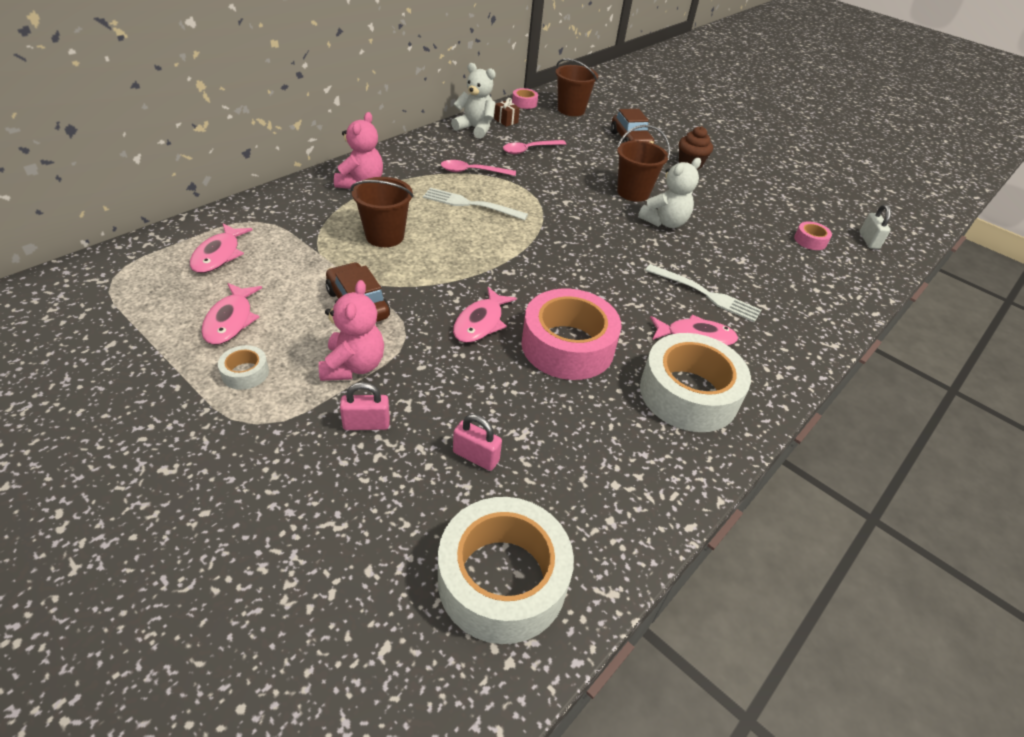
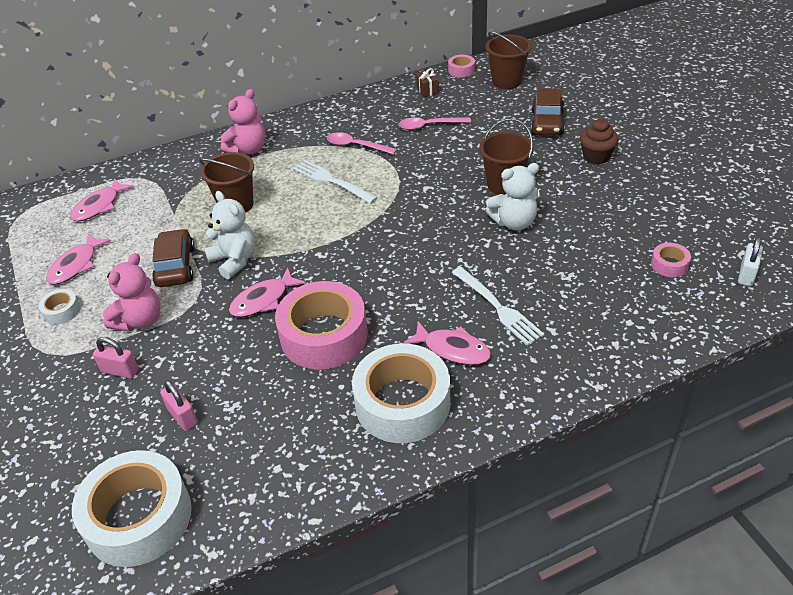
camera: 30 degrees right, 0 degrees up
(475, 128) = (390, 98): white teddy bear -> white teddy bear (234, 260)

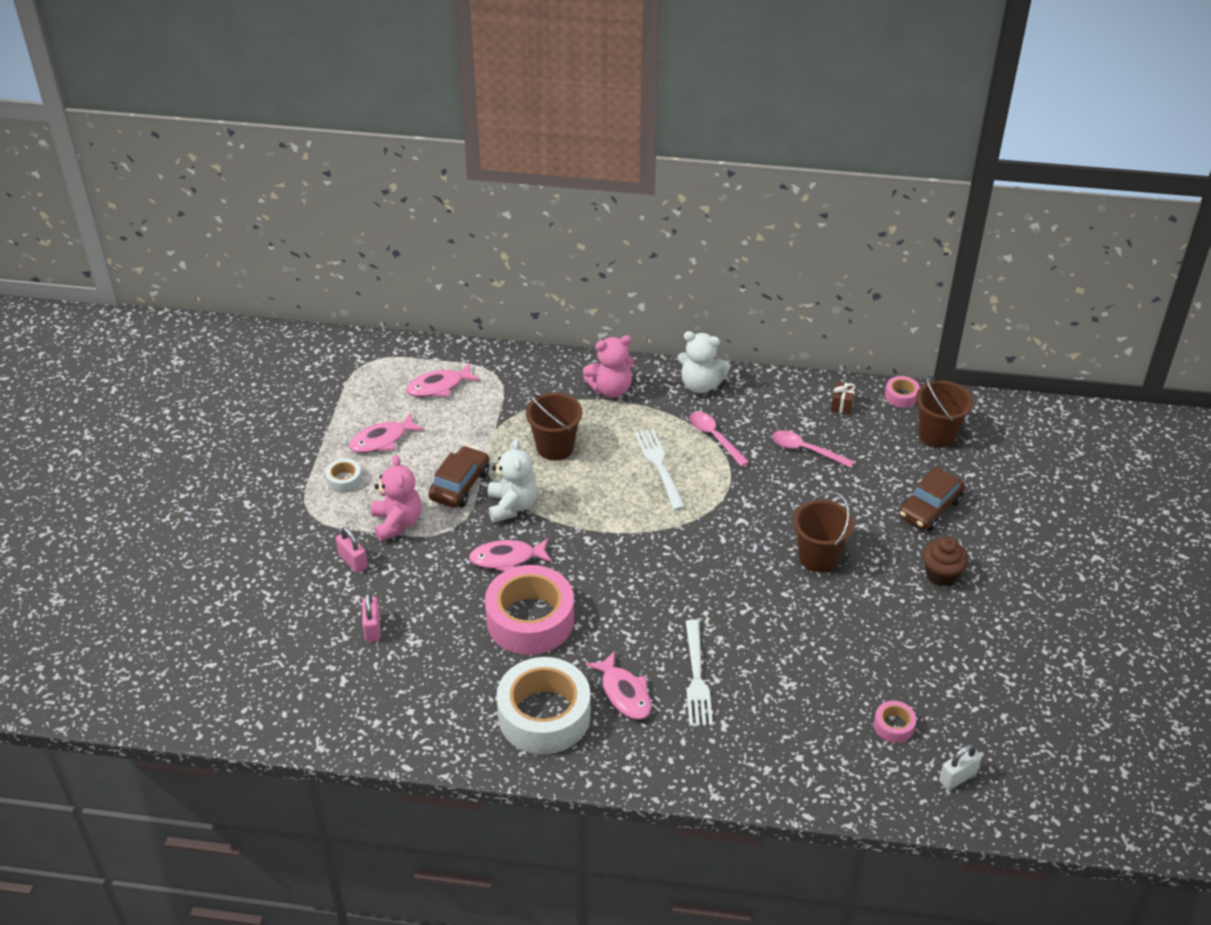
camera: 30 degrees right, 0 degrees up
(138, 517) = (290, 690): white tape -> none
(140, 320) = (397, 523): pink teddy bear -> pink teddy bear turned 75 degrees counterclockwise
(514, 222) = (789, 602): white teddy bear -> white teddy bear (700, 385)

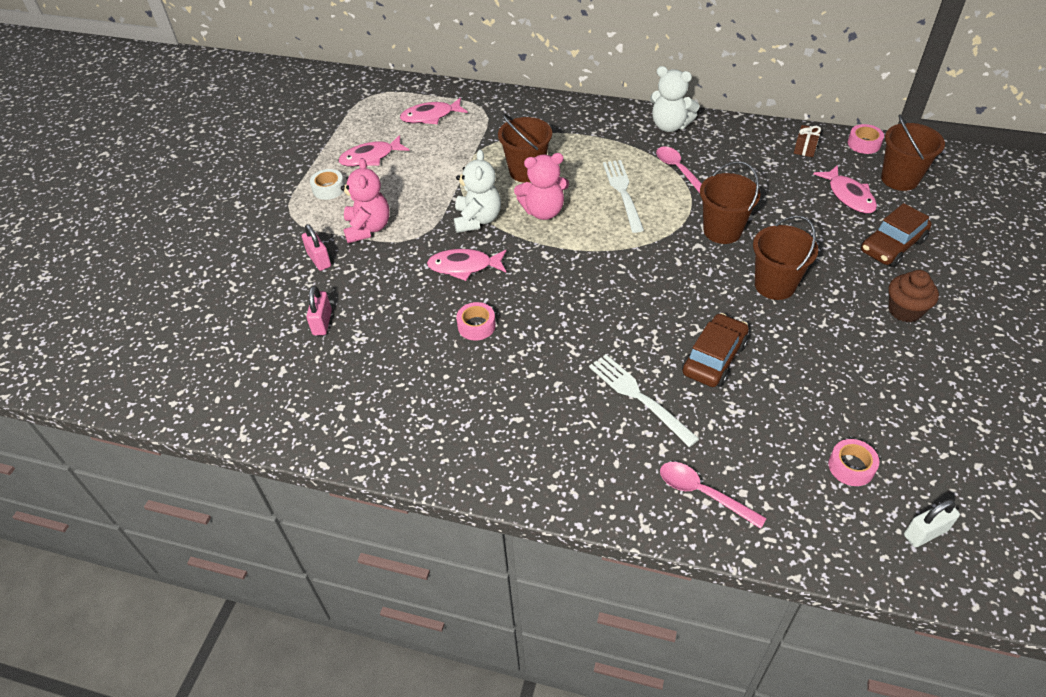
camera: 10 degrees right, 5 degrees up
(460, 485) = (432, 199): brown car -> brown car (714, 358)
(530, 620) = (476, 326): pink tape -> pink tape, size x0.43
(544, 715) = (474, 423): white tape -> none
(611, 389) = (585, 125): pink teddy bear -> pink teddy bear (543, 211)
(624, 693) = (560, 406): pink fish -> pink fish (849, 196)
(697, 678) = (638, 396): white fork -> white fork turned 135 degrees clockwise
(764, 503) = (722, 231): none -> brown bucket
(805, 450) = (767, 186): pink spoon -> pink spoon (702, 493)

